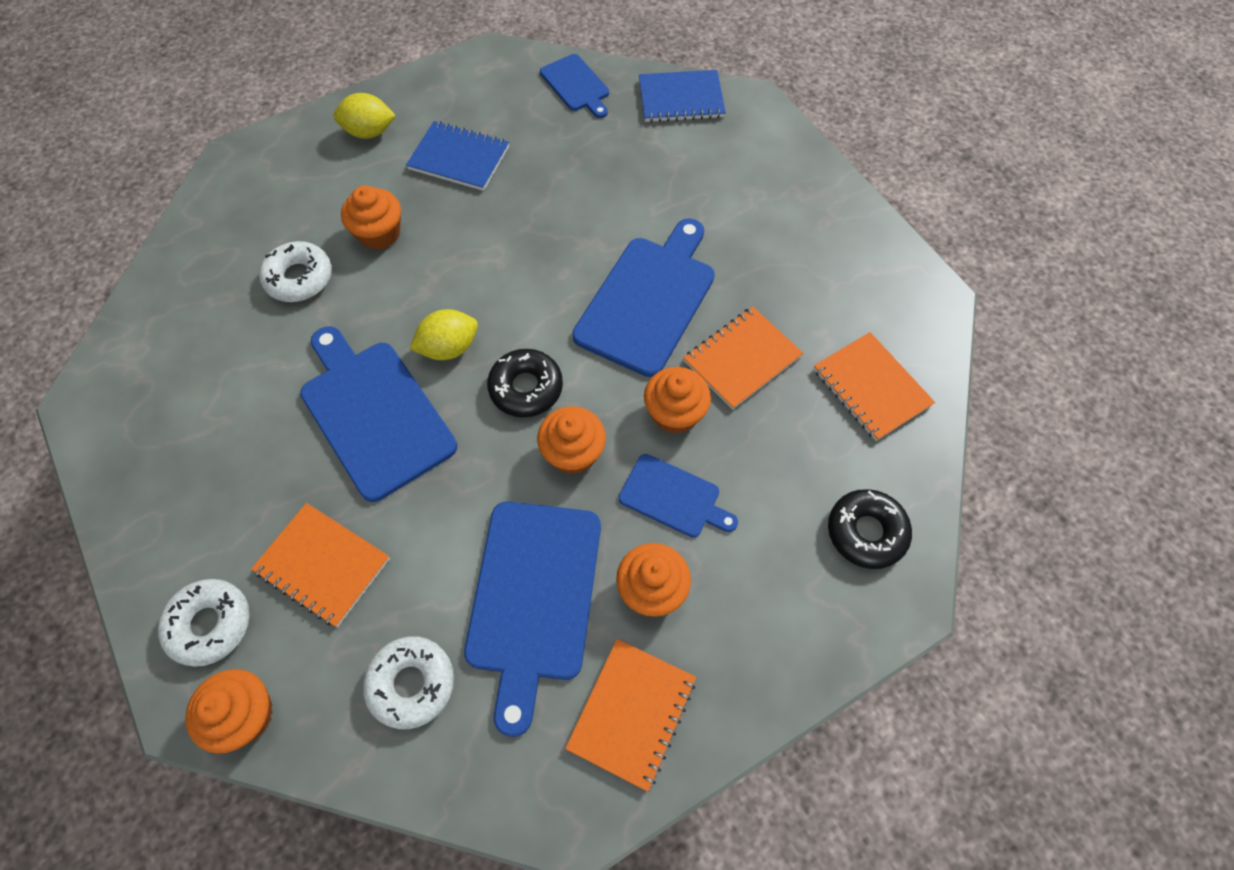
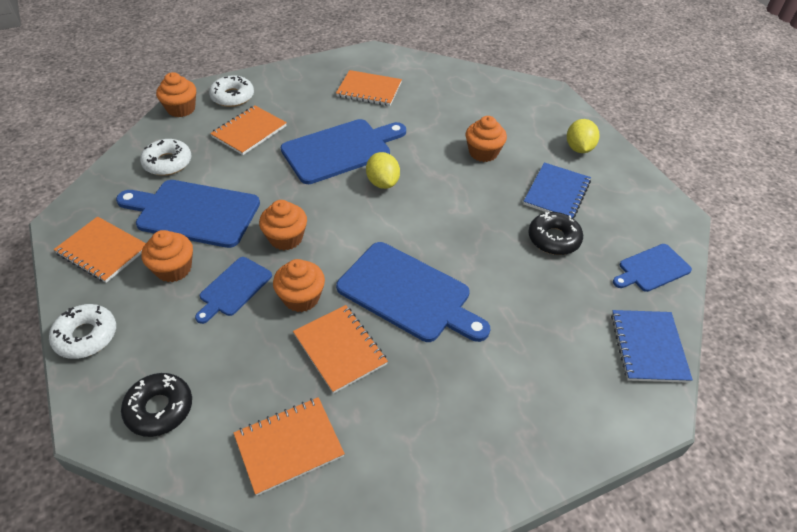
camera: 95 degrees right, 15 degrees down
(208, 394) = (369, 90): none -> orange notebook
(299, 278) = (448, 119): white donut -> white donut (86, 336)
(526, 388) = (342, 218): black donut -> black donut (554, 239)

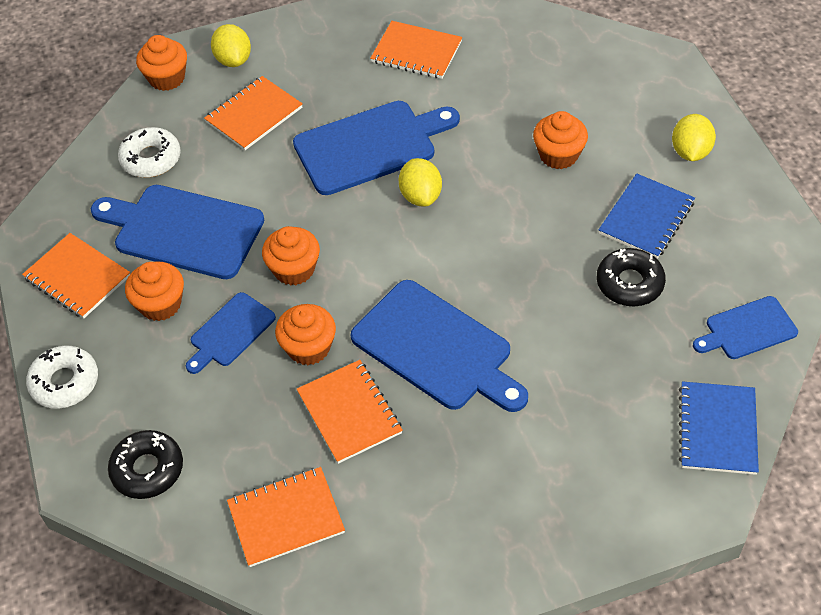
camera: 10 degrees right, 5 degrees up
(232, 97) = (233, 60): white donut -> yellow lemon

